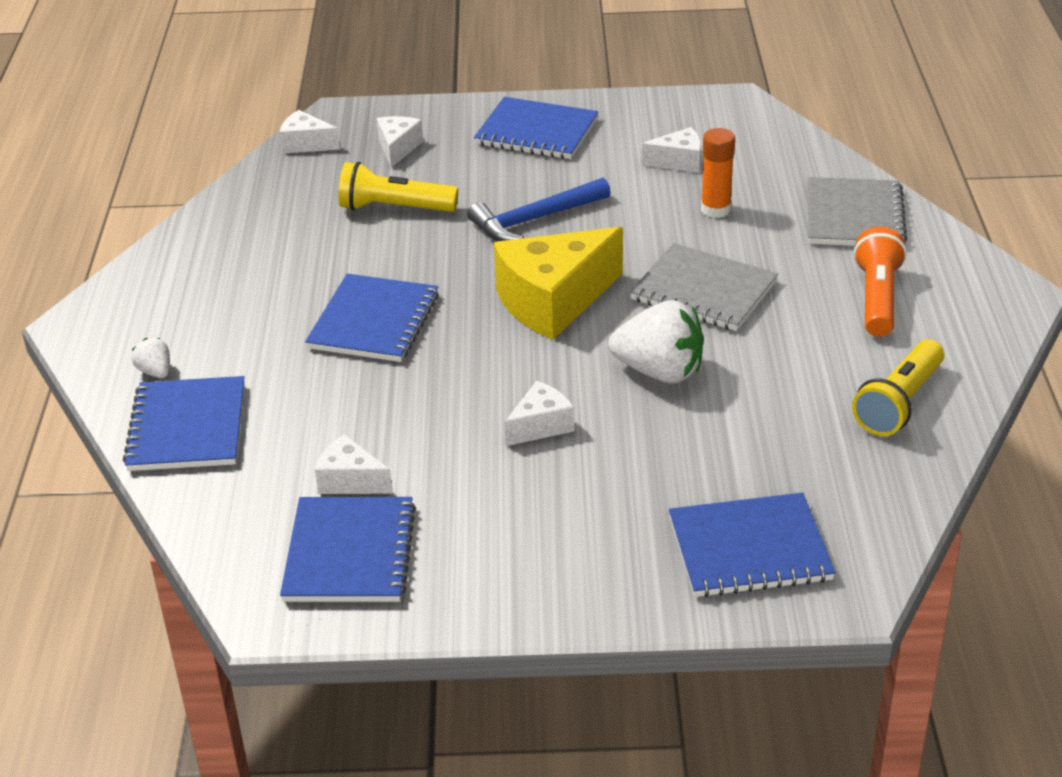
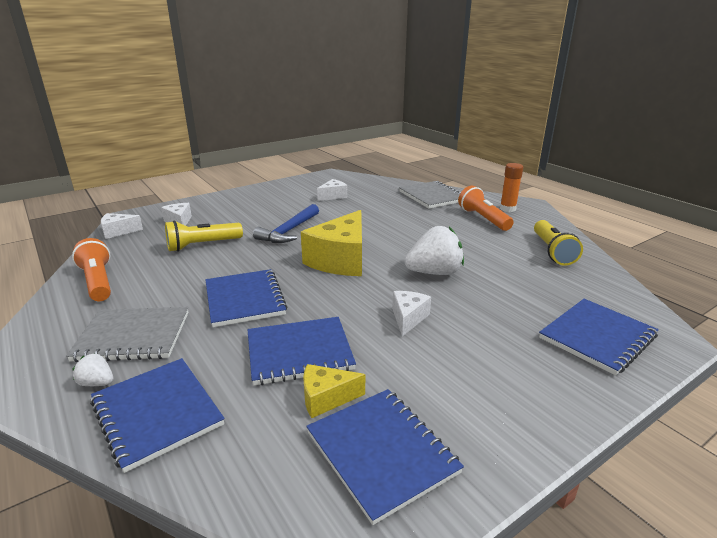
camera: 35 degrees left, 10 degrees down
(231, 230) = (98, 282): none -> orange flashlight
(350, 481) = (326, 398): white cheese -> yellow cheese
(536, 132) = (251, 200): blue notebook -> blue notebook (299, 352)
(703, 291) = (408, 236): grey notebook -> grey notebook (133, 336)
(715, 209) = (372, 207): orange glue stick -> orange glue stick (507, 209)

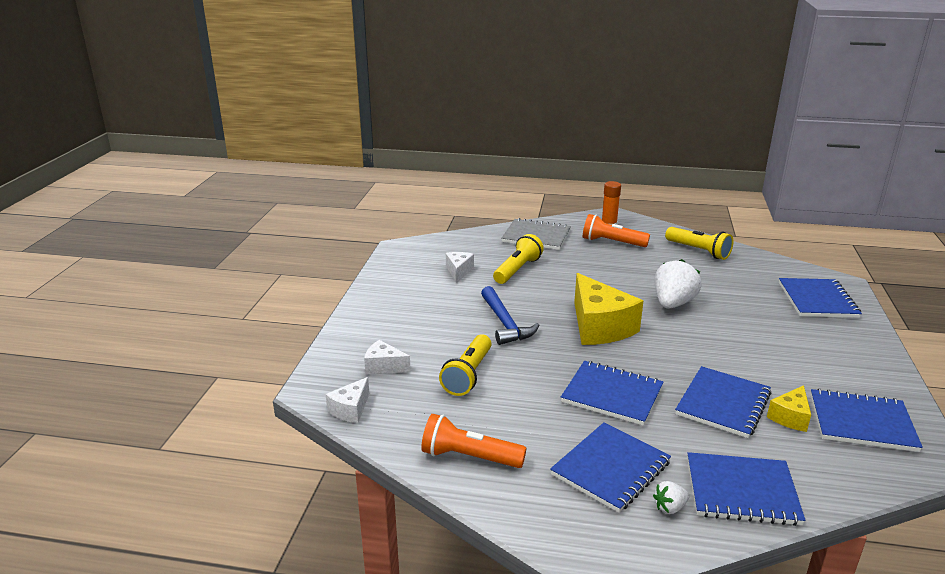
camera: 45 degrees left, 0 degrees up
(133, 336) = (611, 468): grey notebook -> blue notebook
(371, 208) = (517, 270): none -> yellow flashlight
(408, 318) = (725, 344): white cheese -> none

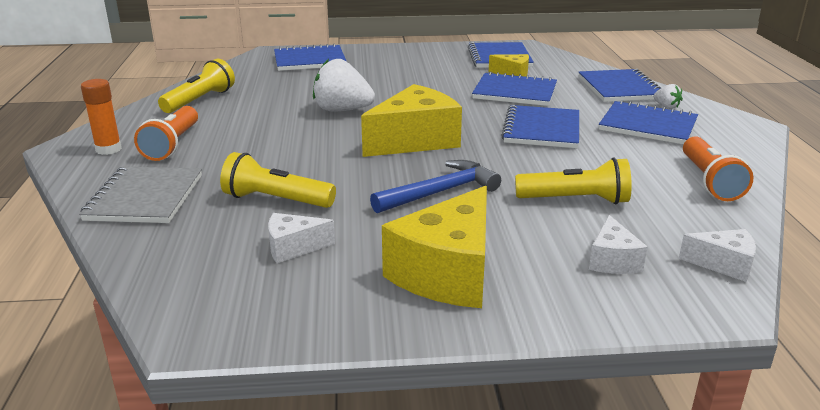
camera: 105 degrees left, 0 degrees up
(407, 310) = (448, 272): none -> yellow cheese

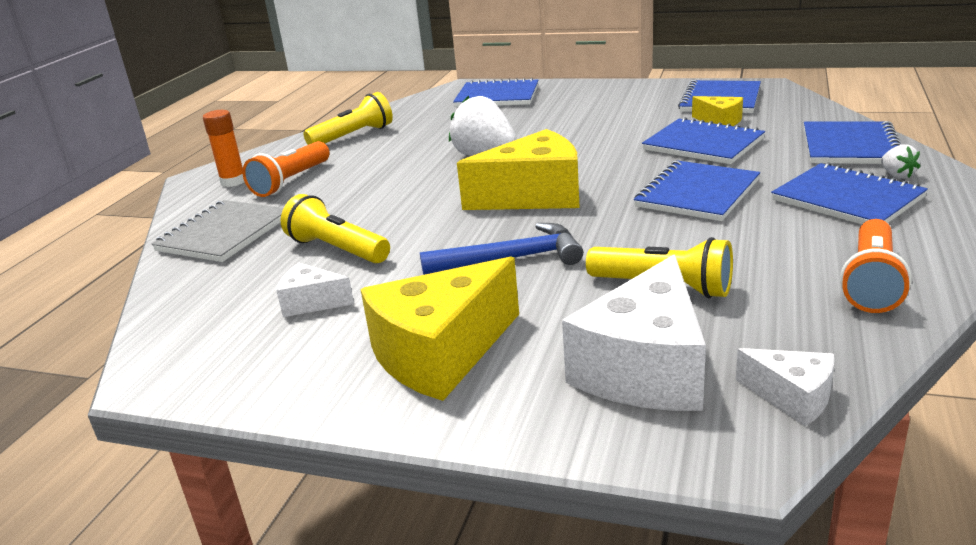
camera: 25 degrees right, 0 degrees up
(612, 260) = (645, 369): white cheese -> white cheese, size x2.00

